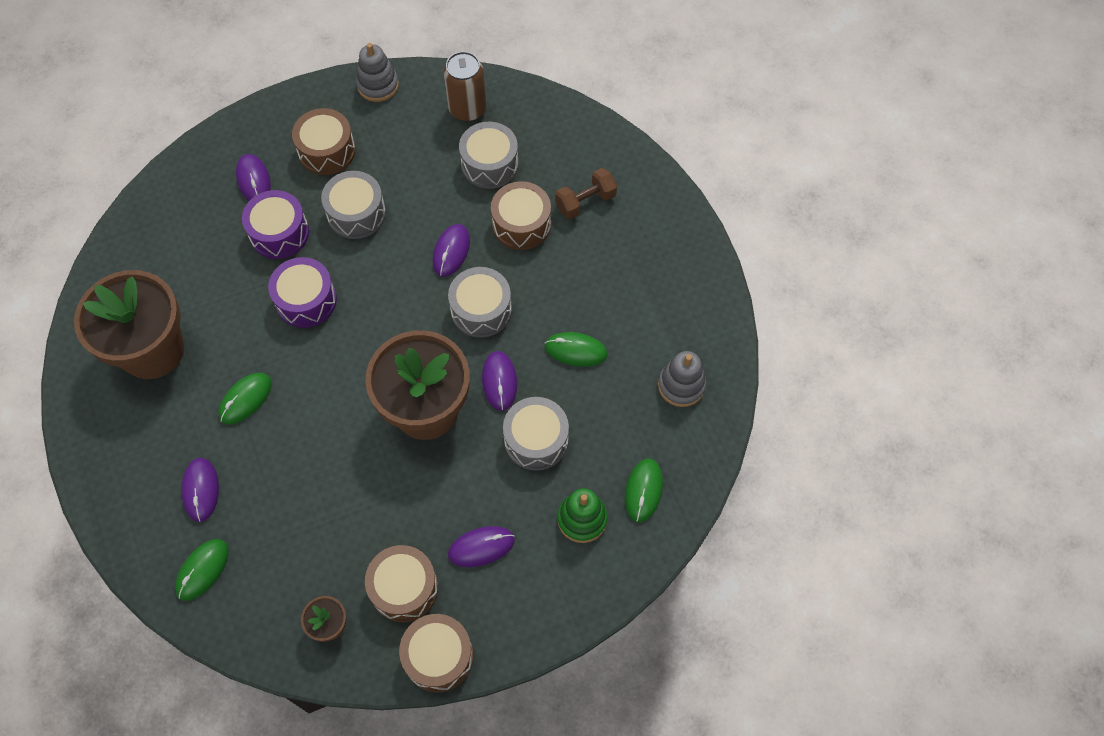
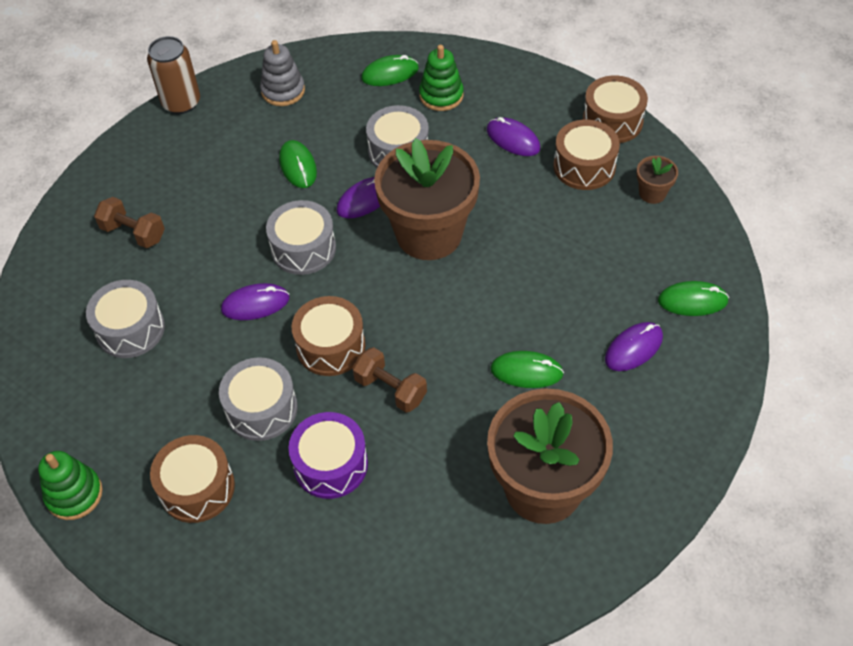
camera: 120 degrees left, 10 degrees down
(253, 180) = (280, 537): purple mouse -> none
(306, 300) = (390, 389): purple drum -> brown dumbbell
(378, 85) = (74, 494): grey stacking toy -> green stacking toy
(467, 109) = (65, 388): brown can -> brown can (181, 102)
(521, 224) = (189, 267): brown drum -> brown drum (330, 346)

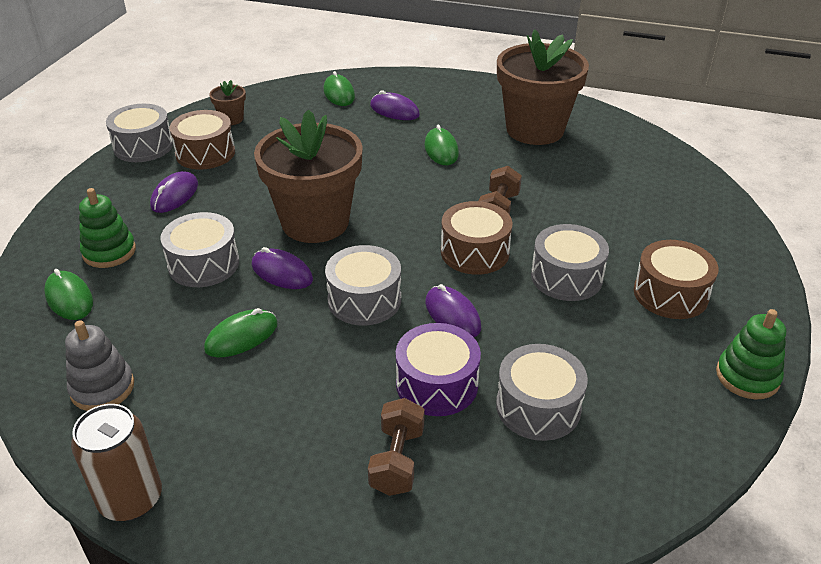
camera: 110 degrees left, 15 degrees down
(330, 464) = (589, 224): purple drum -> purple drum (437, 384)
(612, 121) = (143, 146): brown drum -> grey drum

